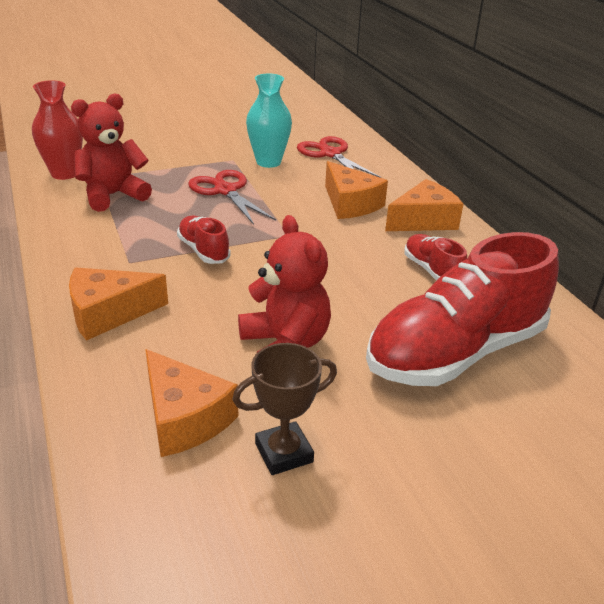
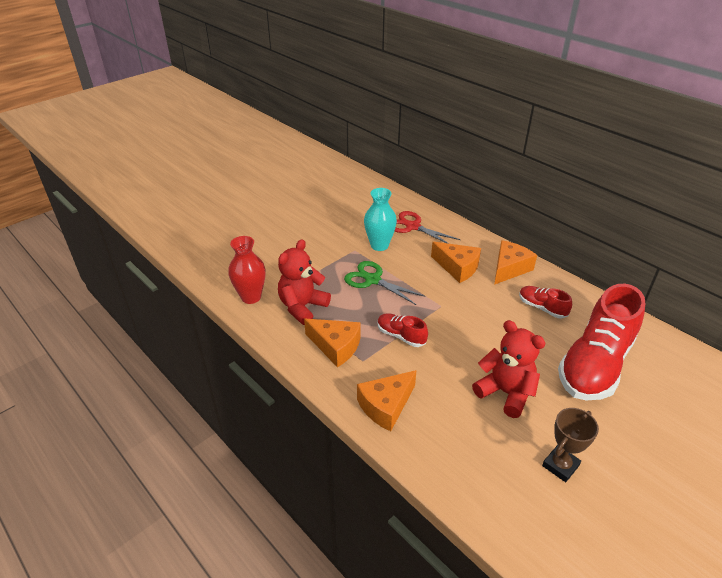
camera: 20 degrees left, 5 degrees up
(184, 418) = (492, 464): orange cheese -> orange cheese (335, 346)
(225, 191) = (372, 280): red scissors -> green scissors

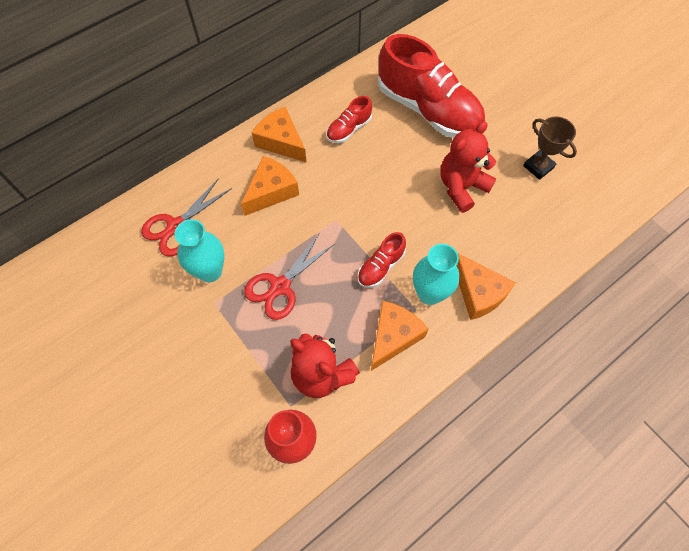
camera: 85 degrees left, 25 degrees up
(372, 280) = (280, 286): green scissors -> red scissors
(380, 369) = (429, 293): none -> turquoise vase

